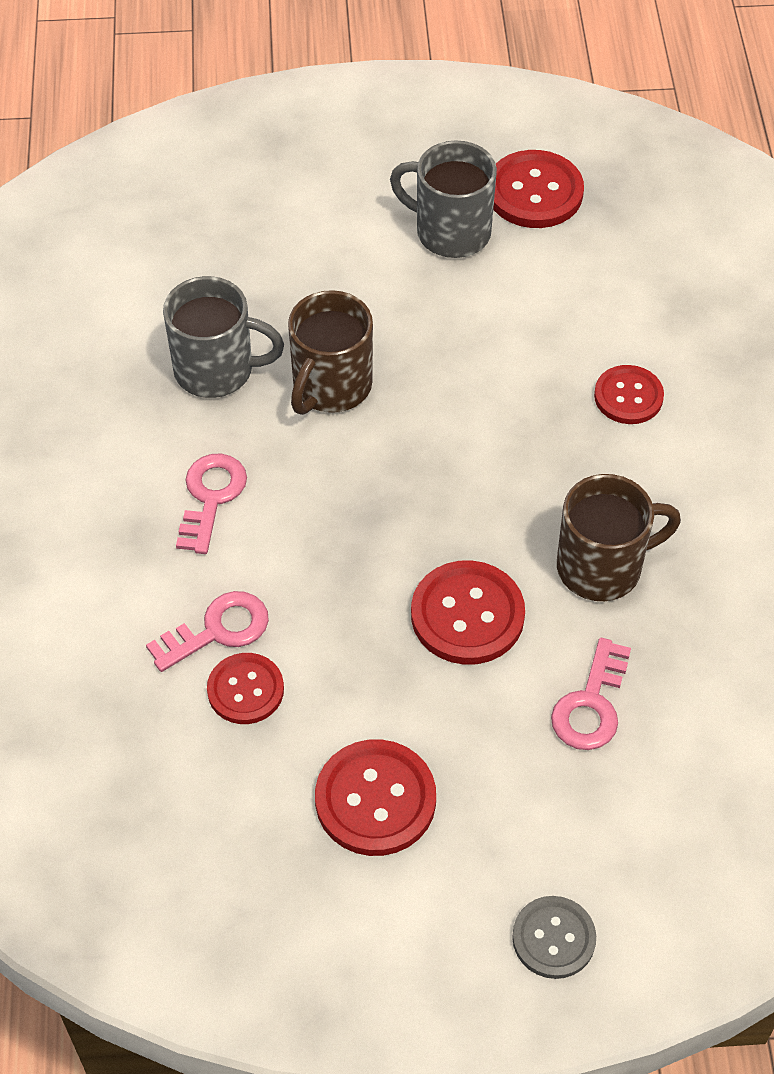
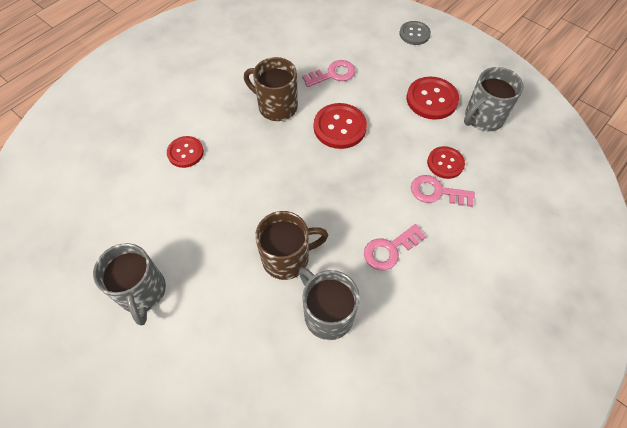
camera: 135 degrees left, 5 degrees up
(254, 835) = (483, 118): none -> grey mug
(534, 192) = (81, 278): red button -> none

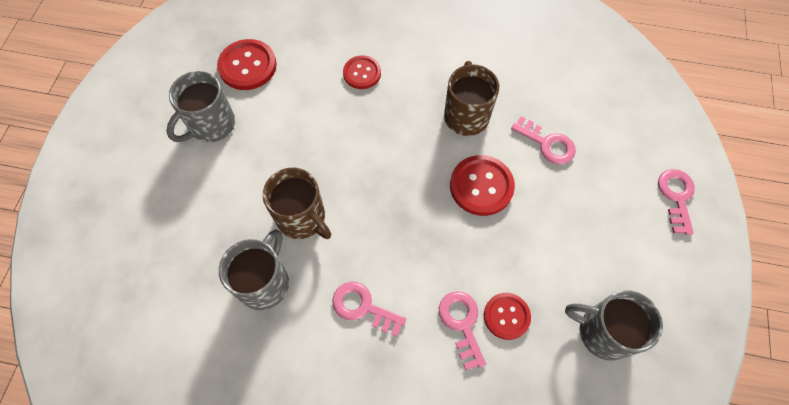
camera: 60 degrees right, 5 degrees up
(414, 34) = (676, 197): grey button -> pink key
(431, 99) = (588, 261): red button -> red button (247, 66)

